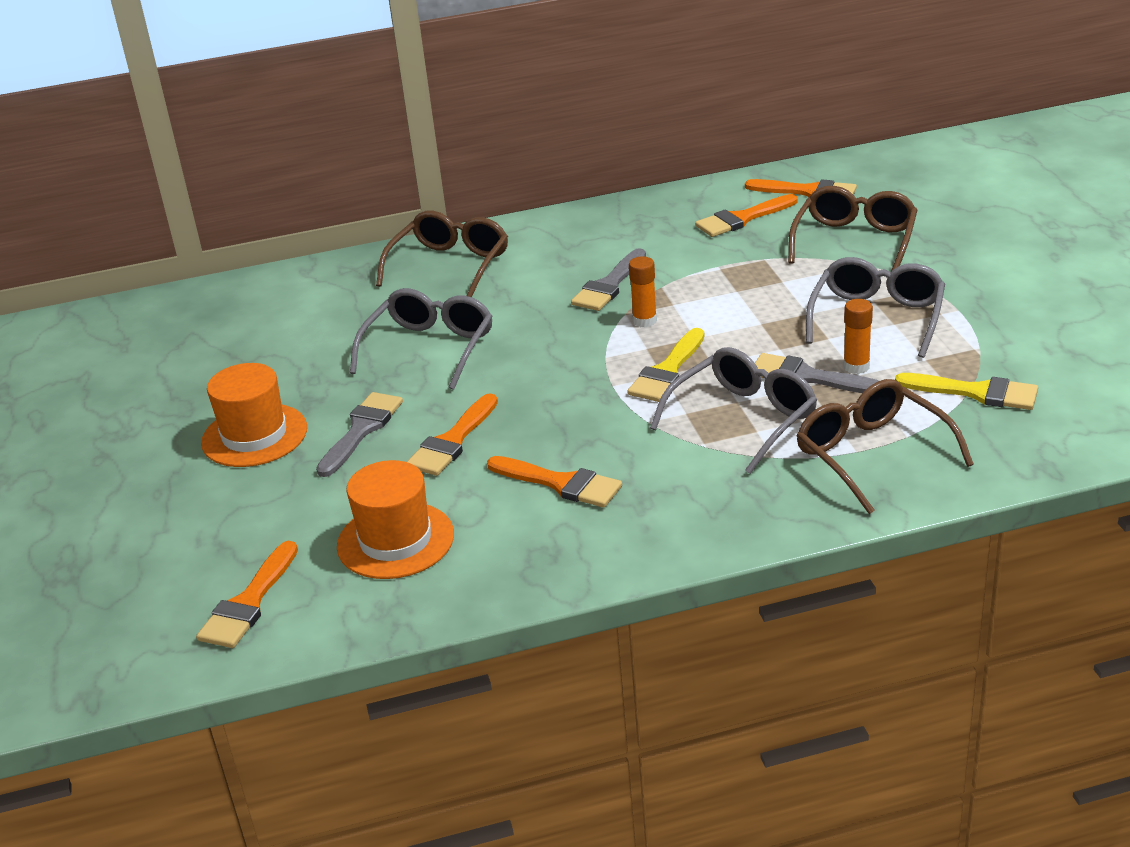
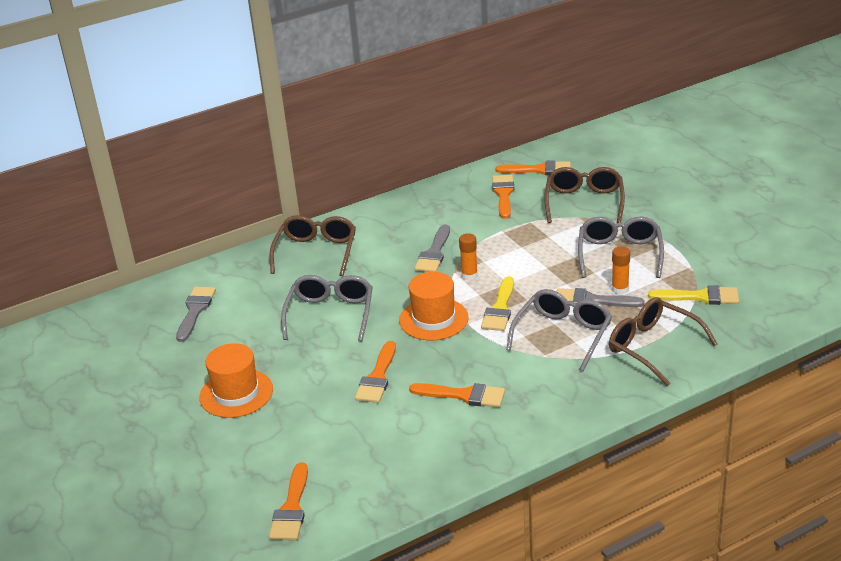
camera: 15 degrees left, 0 degrees up
(361, 430) = (310, 379): grey brush -> grey brush (195, 311)
(395, 540) = (371, 450): orange hat -> orange hat (433, 319)
(742, 219) = (503, 194): orange brush -> orange brush turned 135 degrees clockwise

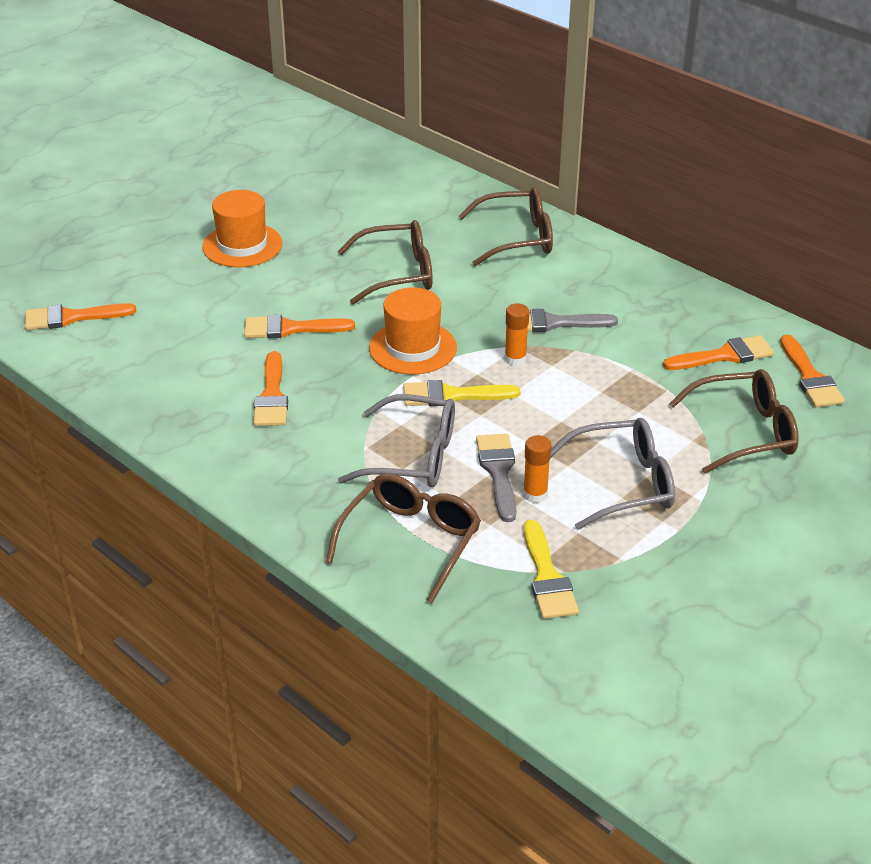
camera: 70 degrees right, 5 degrees up
(195, 311) = (375, 188): grey brush -> none
(330, 314) = (398, 273): grey glasses -> brown glasses

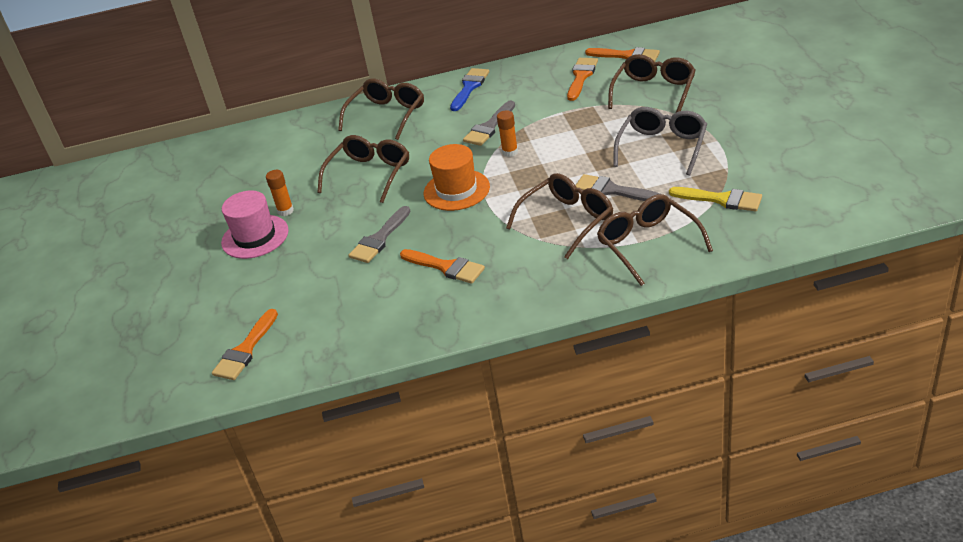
camera: 50 degrees left, 0 degrees up
(242, 245) = (255, 237): orange hat -> pink hat
(290, 328) = (379, 239): orange brush -> grey brush
(414, 456) = (567, 220): grey glasses -> brown glasses
(452, 395) = (521, 187): yellow brush -> none
(535, 494) = (645, 182): orange glue stick -> orange glue stick (285, 211)
(623, 275) = (469, 87): none -> blue brush

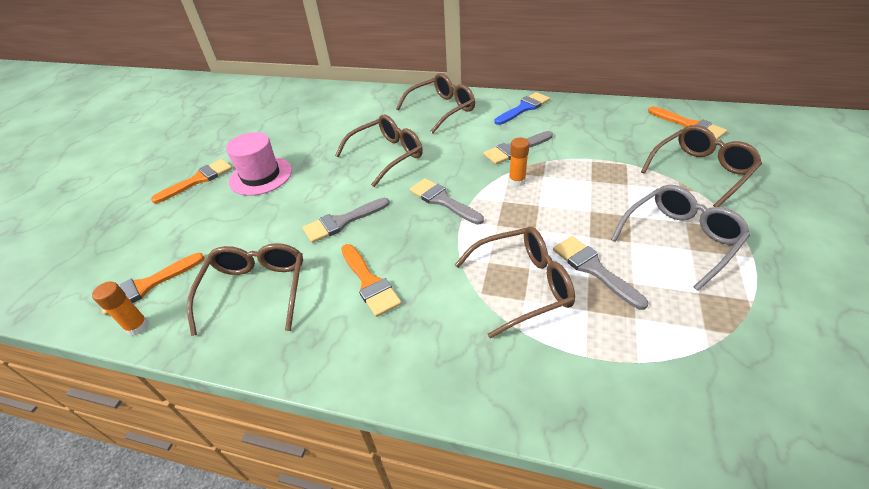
camera: 25 degrees right, 5 degrees up
(285, 211) = (301, 162): orange glue stick -> orange glue stick (137, 326)
(456, 190) = (442, 201): orange hat -> grey brush
(581, 77) = (631, 131): orange brush -> orange brush (198, 180)
(647, 244) = (596, 366): brown glasses -> brown glasses (256, 289)
(721, 199) = (726, 345): yellow brush -> none

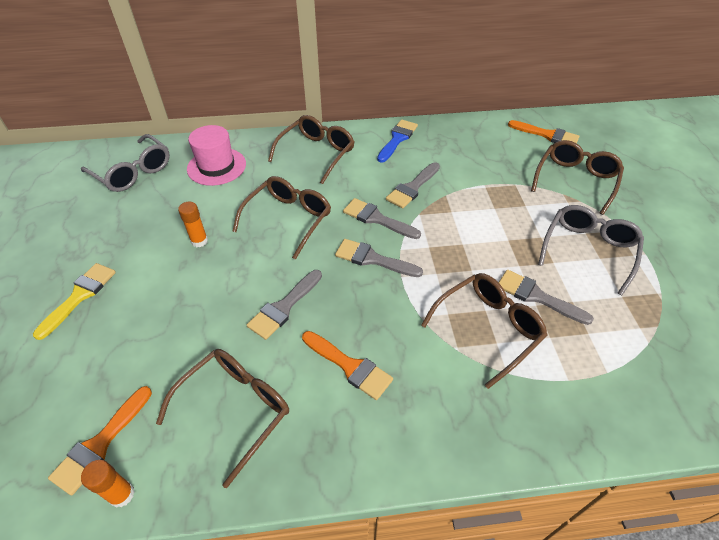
camera: 25 degrees left, 5 degrees up
(198, 180) = (79, 296): orange brush -> yellow brush
(256, 289) = (235, 409): brown glasses -> brown glasses turned 60 degrees clockwise
(261, 176) = (157, 274): pink hat -> pink hat (216, 166)
(288, 102) = (133, 172): none -> grey glasses
(466, 169) = (377, 219): none -> grey brush
(517, 181) = (431, 222): orange glue stick -> orange glue stick (199, 241)

